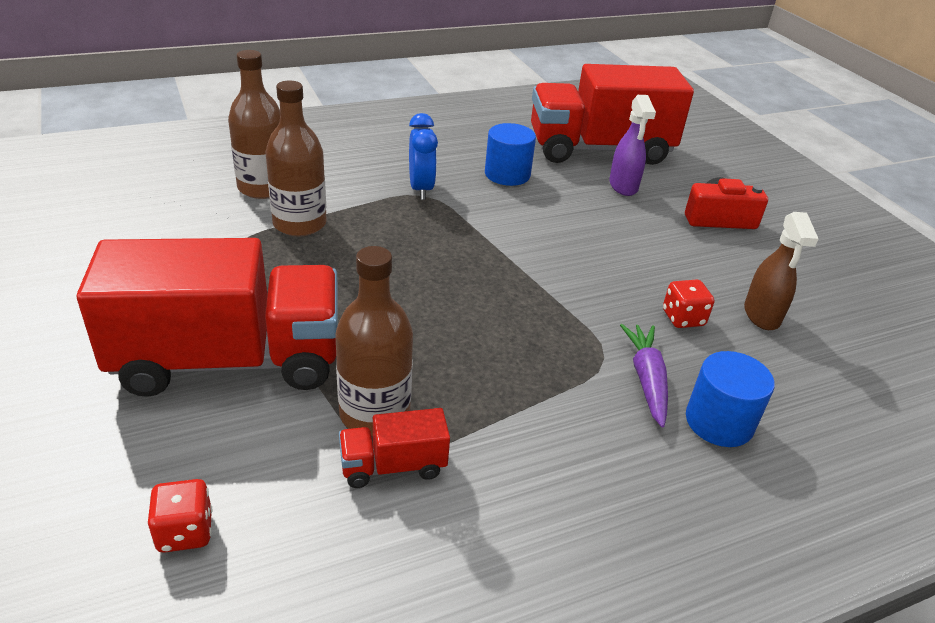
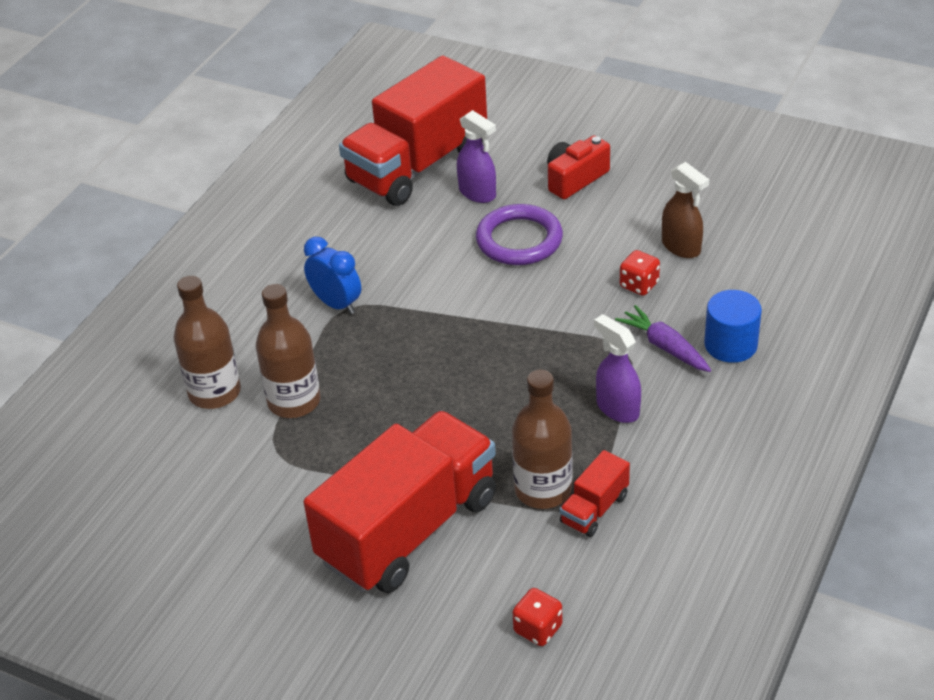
camera: 35 degrees left, 5 degrees up
(507, 174) = (381, 242): blue cylinder -> none
(534, 397) = (617, 408): none -> purple spray bottle
(616, 230) = (519, 240): none -> purple ring

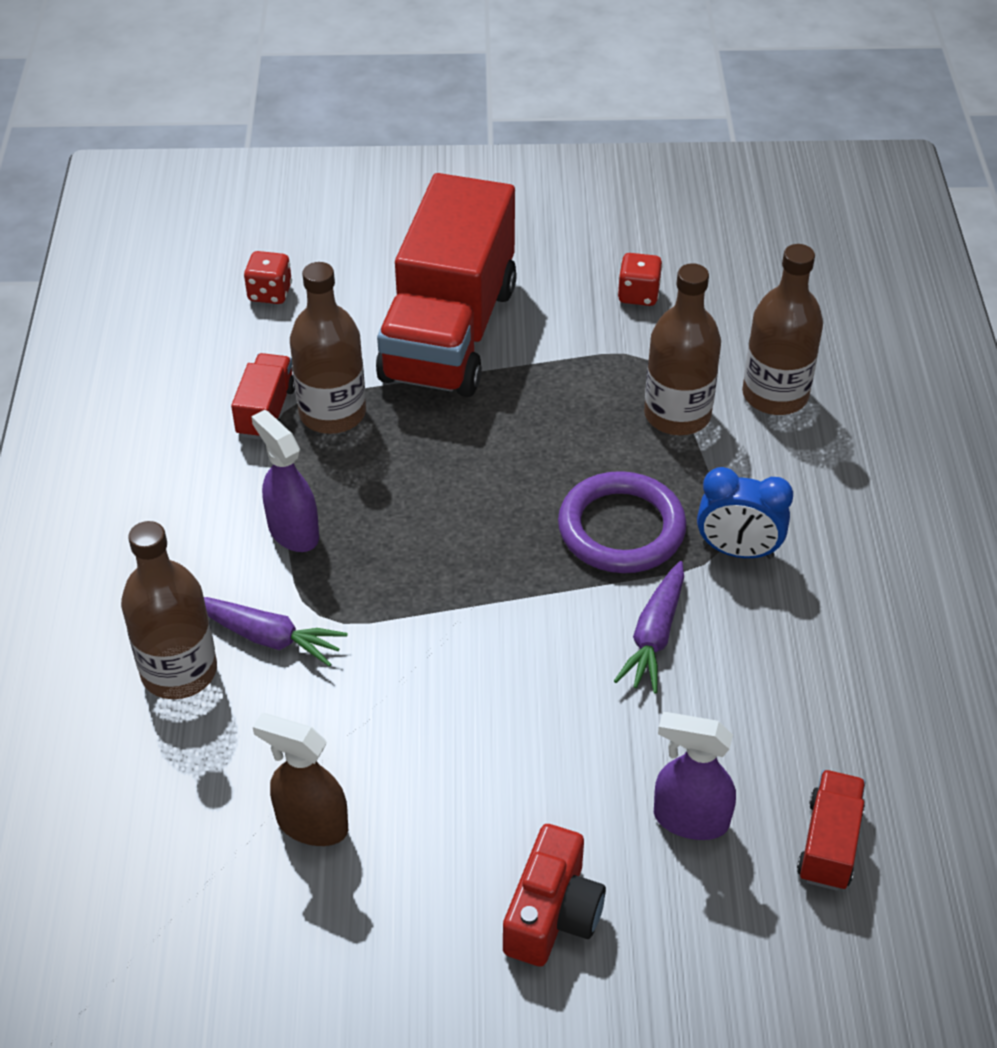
camera: 150 degrees right, 5 degrees up
(417, 166) = (829, 843): red truck -> red truck, size x0.42
(426, 276) = (654, 635): none -> purple carrot
(519, 240) = (565, 747): purple ring -> purple ring (621, 528)
(617, 408) = (293, 531): purple spray bottle -> purple spray bottle turned 150 degrees counterclockwise
(639, 285) = (346, 727): red dice -> red dice (638, 295)
(730, 345) = (179, 671): blue cylinder -> brown bottle

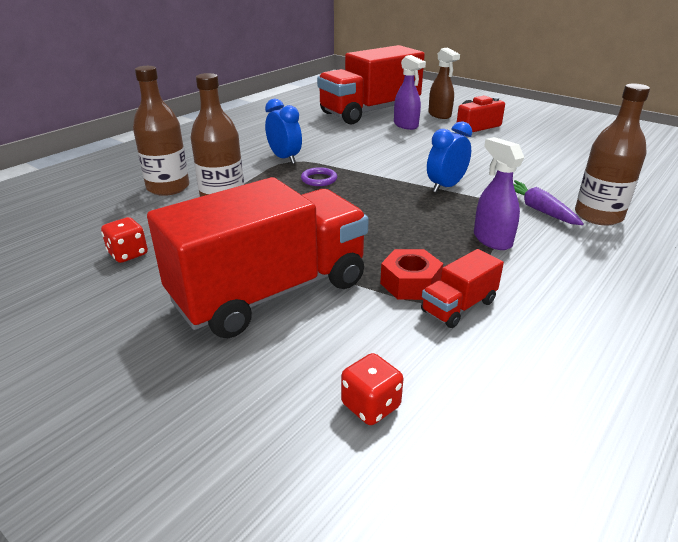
camera: 140 degrees left, 15 degrees down
(293, 531) = (492, 240): purple spray bottle -> purple spray bottle turned 150 degrees clockwise
(311, 824) = (554, 162): brown spray bottle -> brown spray bottle (439, 115)
(332, 413) = (410, 283): brown bottle -> red nut
(432, 620) = (445, 187): none -> blue clock
(621, 528) = (319, 179): purple ring -> purple ring, size x0.50
(654, 635) = (356, 154): purple carrot -> none
(829, 843) = (370, 112): red truck -> red truck, size x2.39

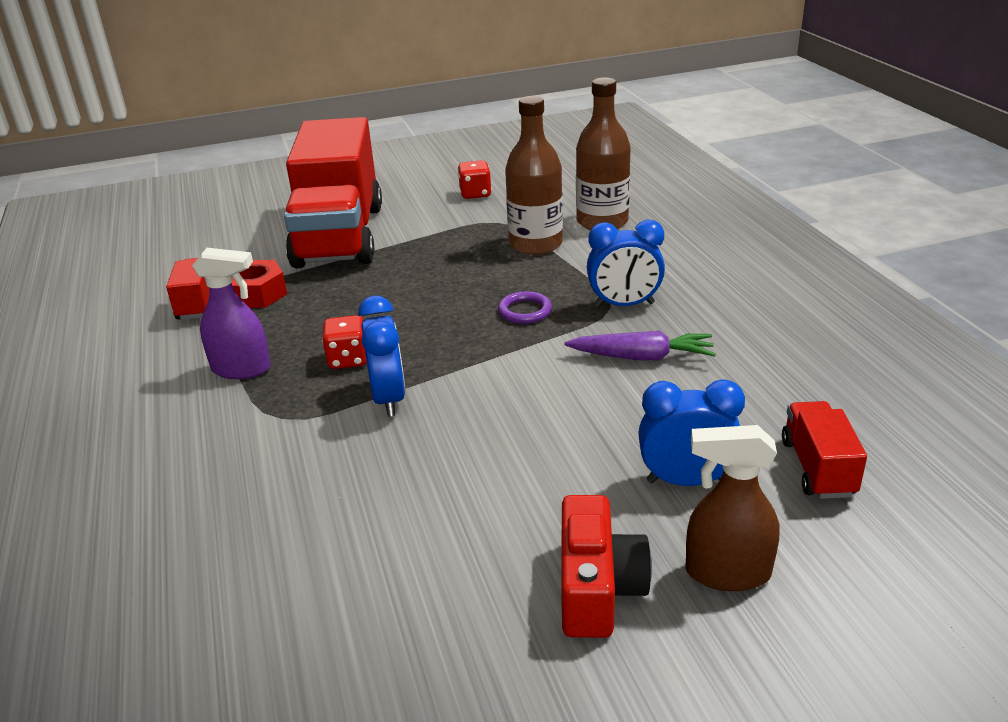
camera: 125 degrees right, 0 degrees up
(370, 112) = (817, 468): red truck -> red truck, size x0.42
(371, 405) = (186, 241): red dice -> red dice (348, 359)
(406, 125) = (686, 481): purple spray bottle -> blue clock
(538, 209) = (236, 443): purple carrot -> purple carrot (642, 357)
(598, 216) = (152, 487): brown bottle -> none

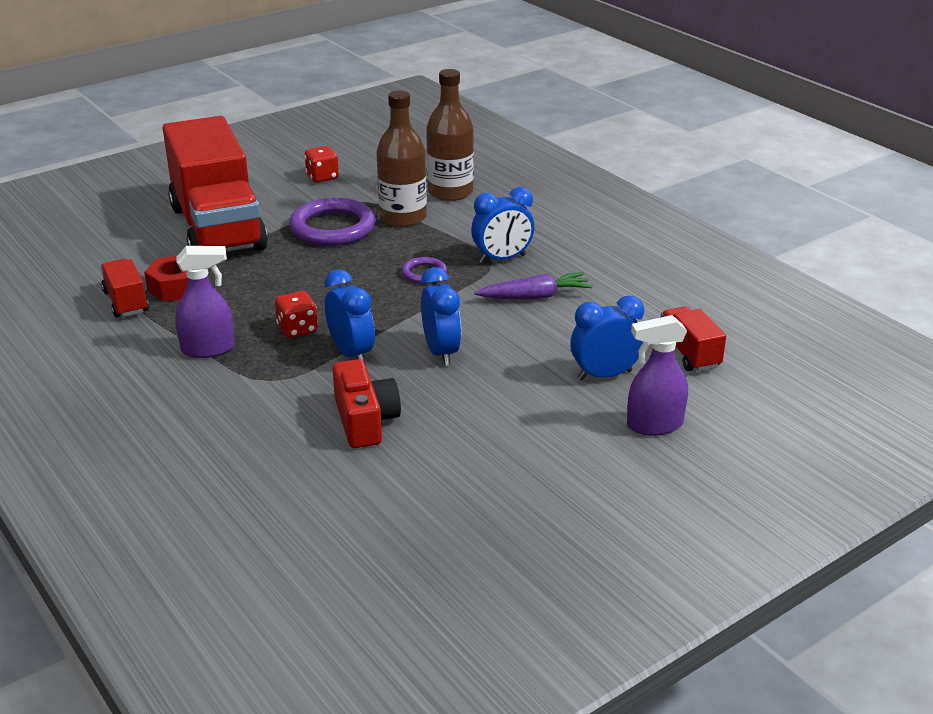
camera: 20 degrees left, 0 degrees up
(455, 248) = (333, 228): none -> purple ring
(492, 413) = (441, 352): none -> blue clock
(597, 588) = (574, 448): red camera -> red camera (365, 420)
(726, 573) = (654, 425): brown spray bottle -> purple spray bottle

